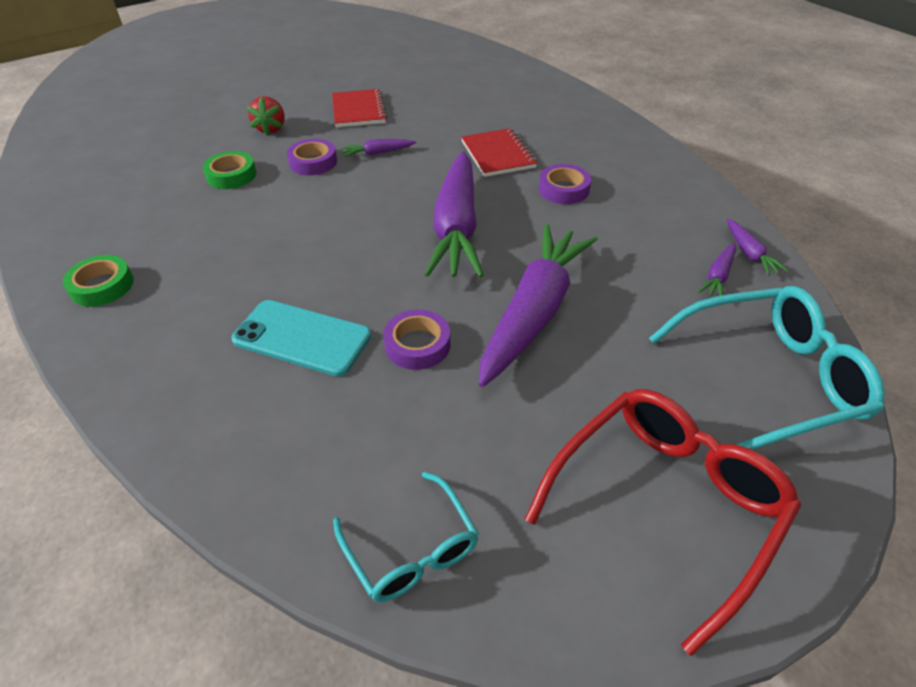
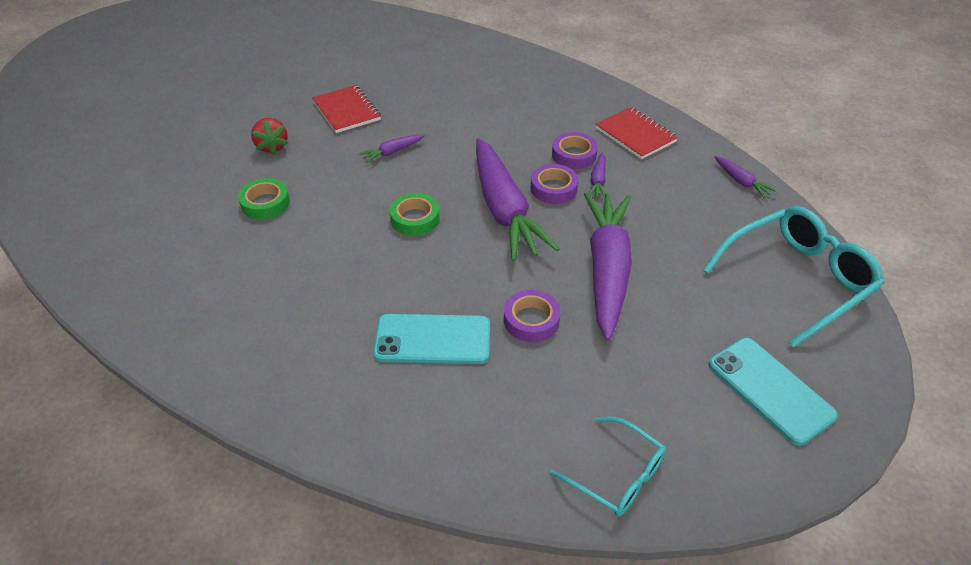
camera: 20 degrees left, 0 degrees up
(102, 286) = (215, 340): green tape -> green tape (415, 219)
(313, 162) = (337, 174): purple tape -> purple tape (553, 188)
(498, 154) = (501, 132): red notebook -> red notebook (635, 135)
(666, 504) = (770, 389): red glasses -> turquoise phone
(718, 276) = (727, 206): purple carrot -> purple carrot (598, 181)

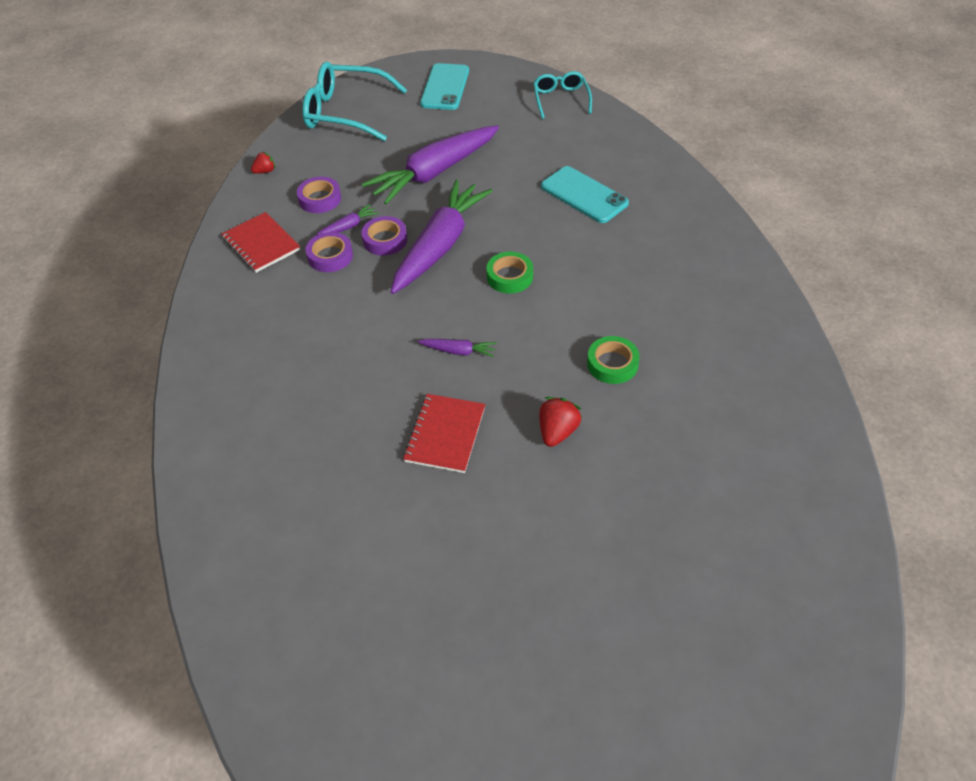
camera: 135 degrees left, 5 degrees up
(531, 320) = (515, 173): purple tape -> purple tape (320, 199)
(635, 135) = (261, 244): red notebook -> red notebook turned 45 degrees counterclockwise
(741, 181) = (265, 171): purple carrot -> red strawberry

